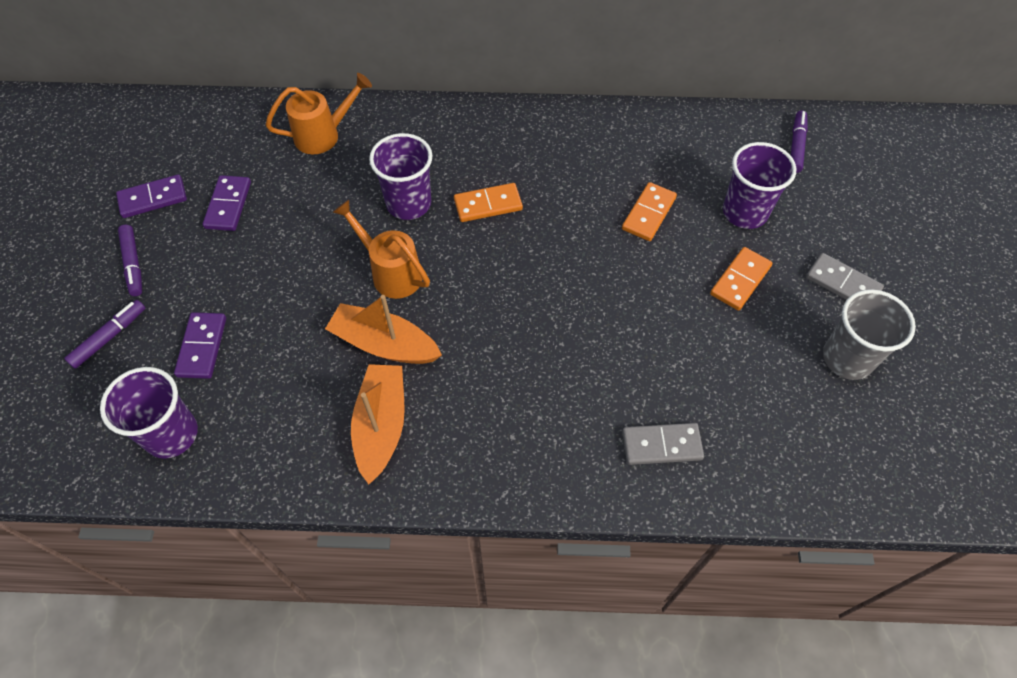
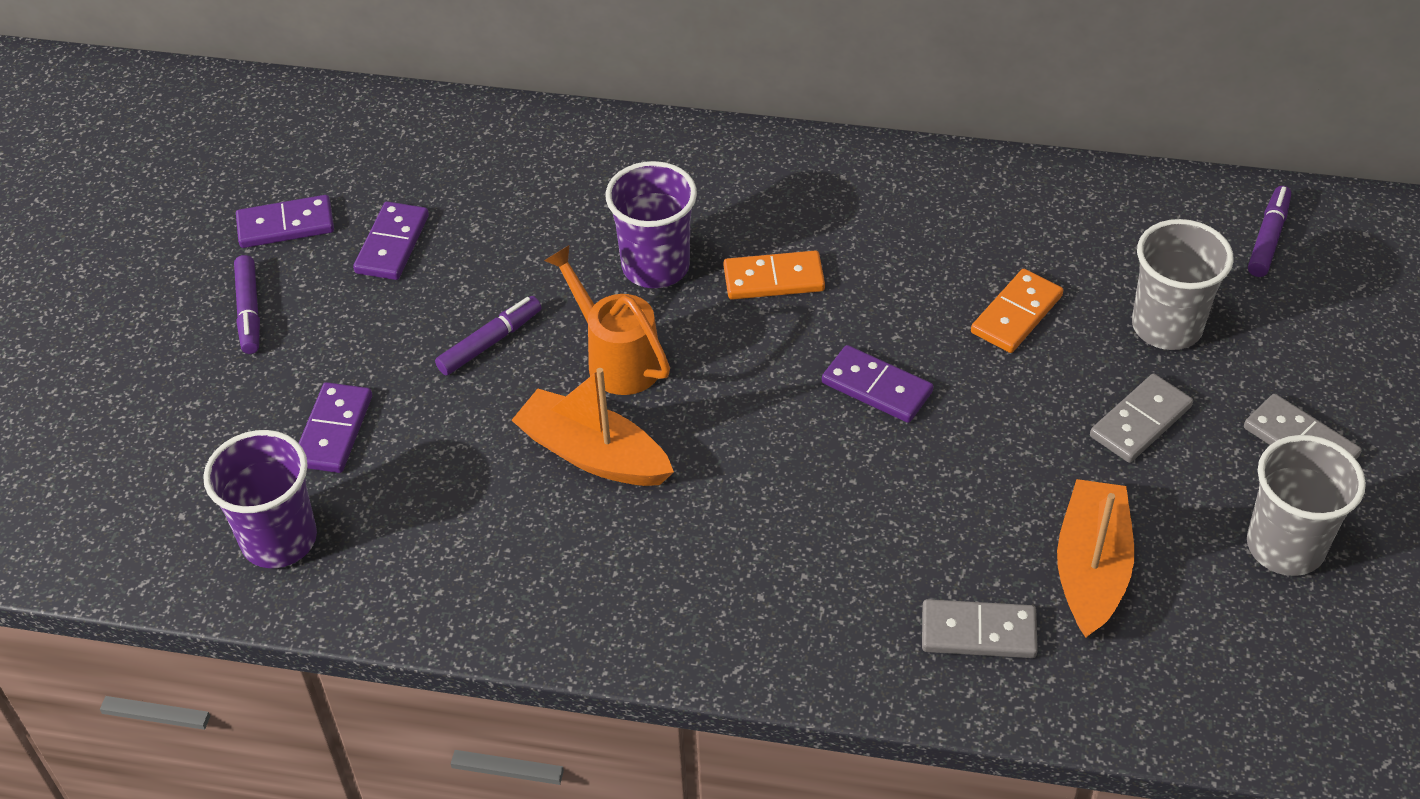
camera: 10 degrees right, 10 degrees down
(109, 337) = (206, 405): purple marker -> purple marker (490, 342)
(323, 135) = (542, 159): orange watering can -> none
(381, 426) = (573, 561): orange boat -> orange boat (1091, 569)
(567, 274) = (877, 387): none -> purple domino
(740, 280) = (1140, 421): orange domino -> grey domino
(745, 212) = (1166, 326): purple cup -> grey cup

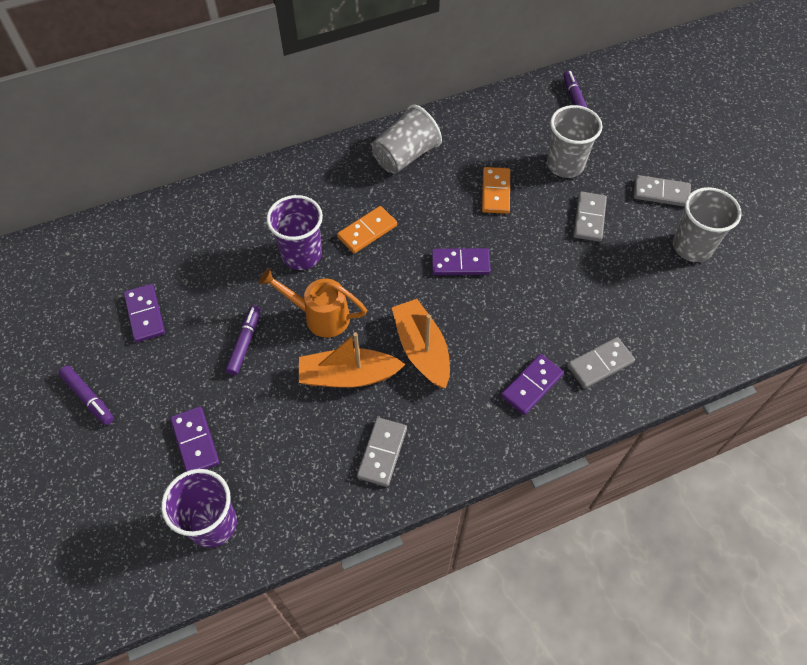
camera: 35 degrees left, 10 degrees up
(286, 225) = (71, 335): purple domino -> purple domino (531, 385)
(559, 575) = (382, 452): none -> grey domino
(915, 201) = (405, 156): none -> grey cup
(1091, 569) = (623, 303): orange boat -> orange boat (422, 349)

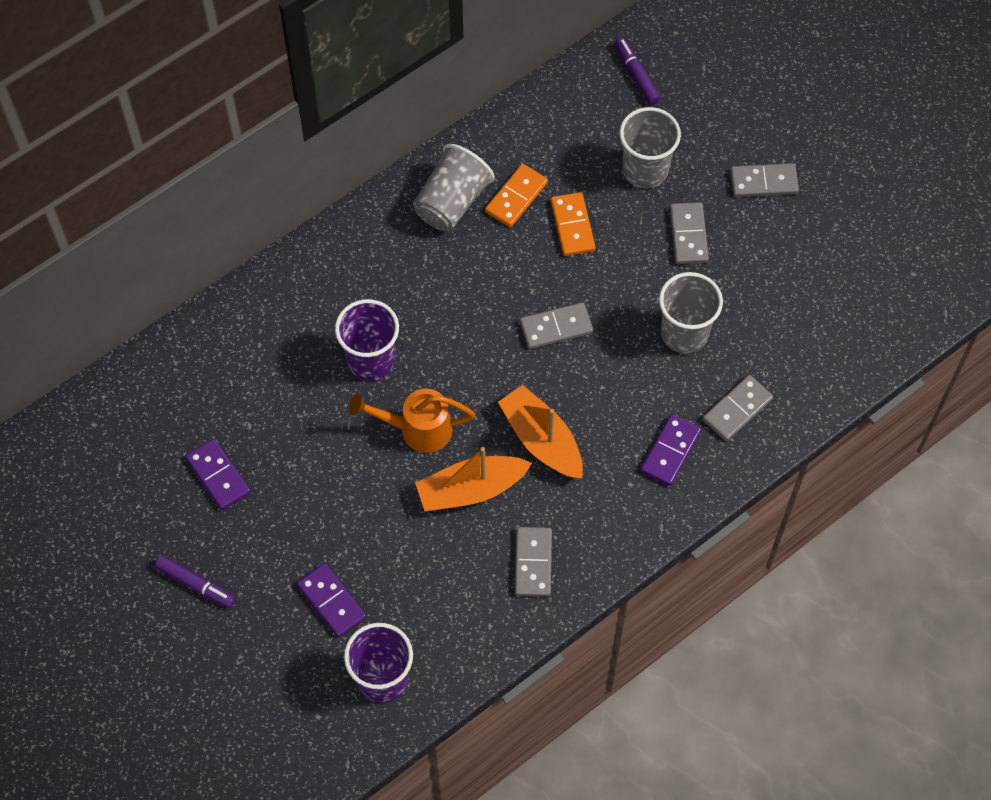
camera: 15 degrees left, 5 degrees up
(245, 343) = (344, 480): purple marker -> none
(367, 231) = (437, 312): orange domino -> orange domino (516, 197)
(460, 263) = (556, 327): purple domino -> grey domino
(692, 247) = (810, 244): grey cup -> grey cup (684, 333)

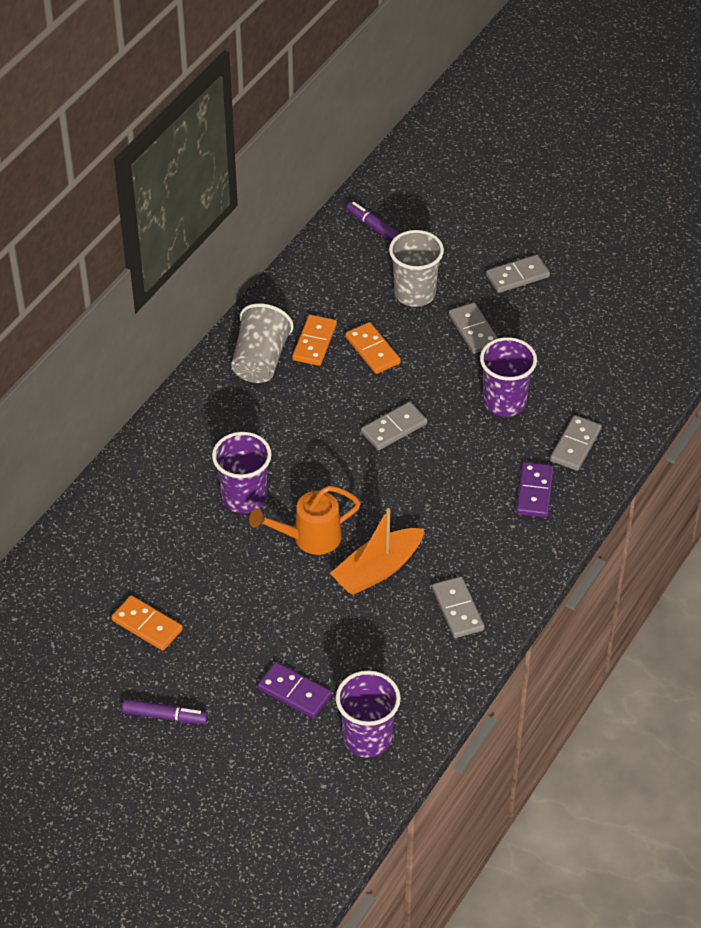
camera: 20 degrees left, 15 degrees down
(218, 475) = (147, 625): purple domino -> orange domino
(541, 440) = (421, 515): orange boat -> none
(684, 333) = (504, 402): grey cup -> purple cup

